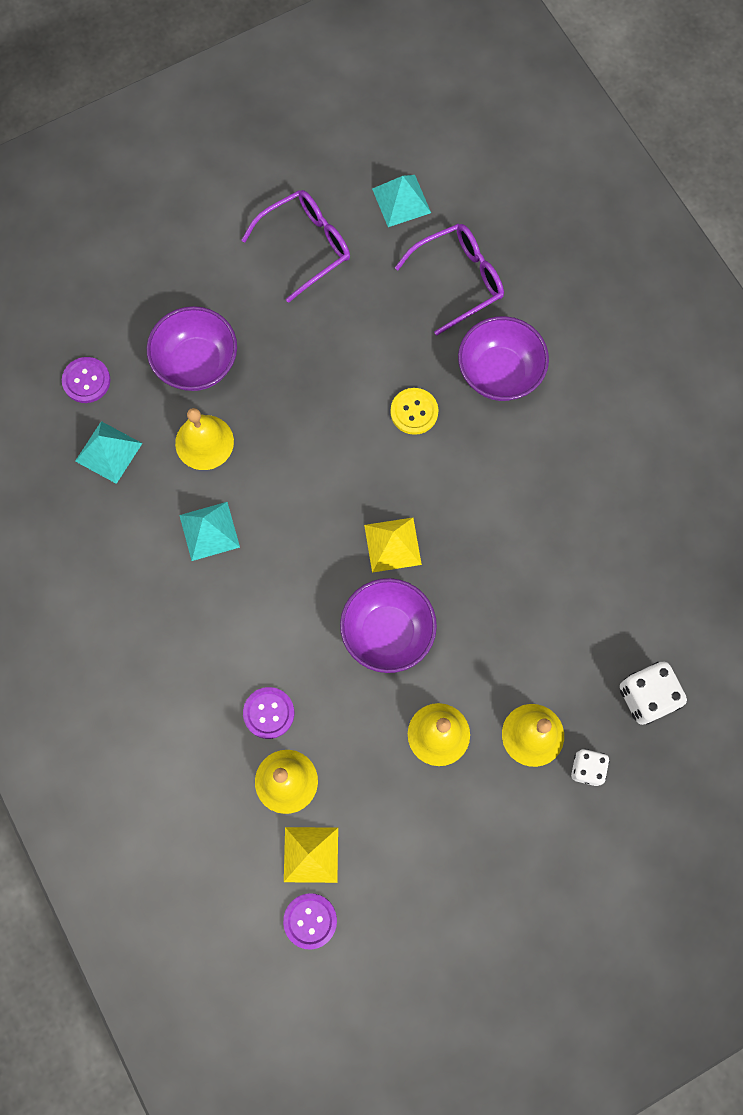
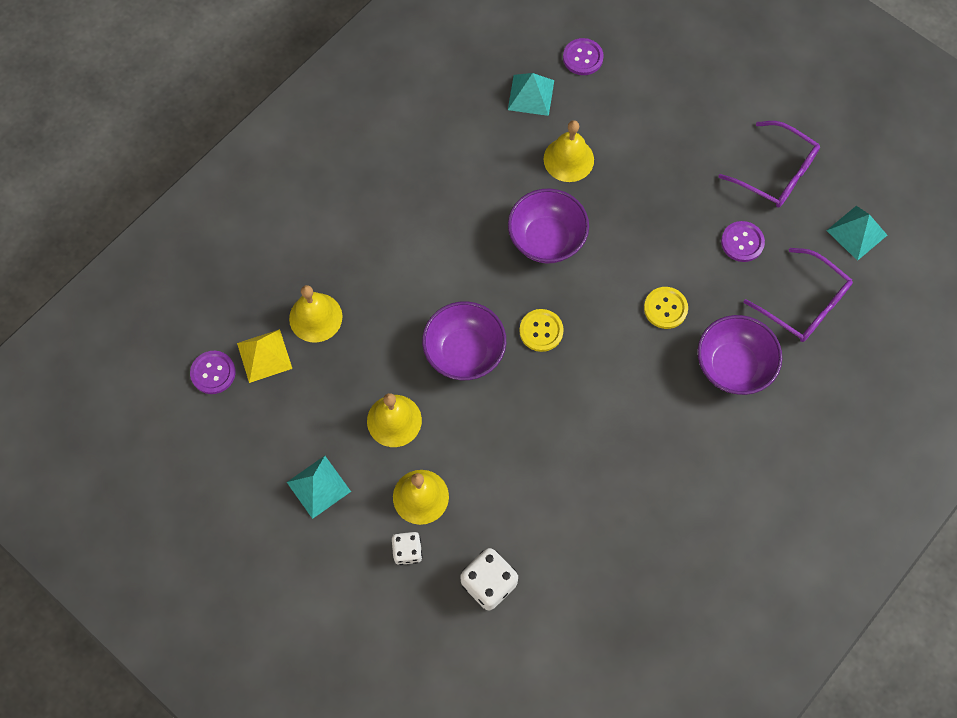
camera: 70 degrees right, 5 degrees down
(197, 363) = (633, 129): purple bowl -> purple bowl (546, 239)
(209, 531) = (496, 189): turquoise pyramid -> turquoise pyramid (318, 486)
(268, 713) = (365, 285): purple button -> purple button (742, 242)
(392, 544) = (541, 331): yellow pyramid -> yellow button

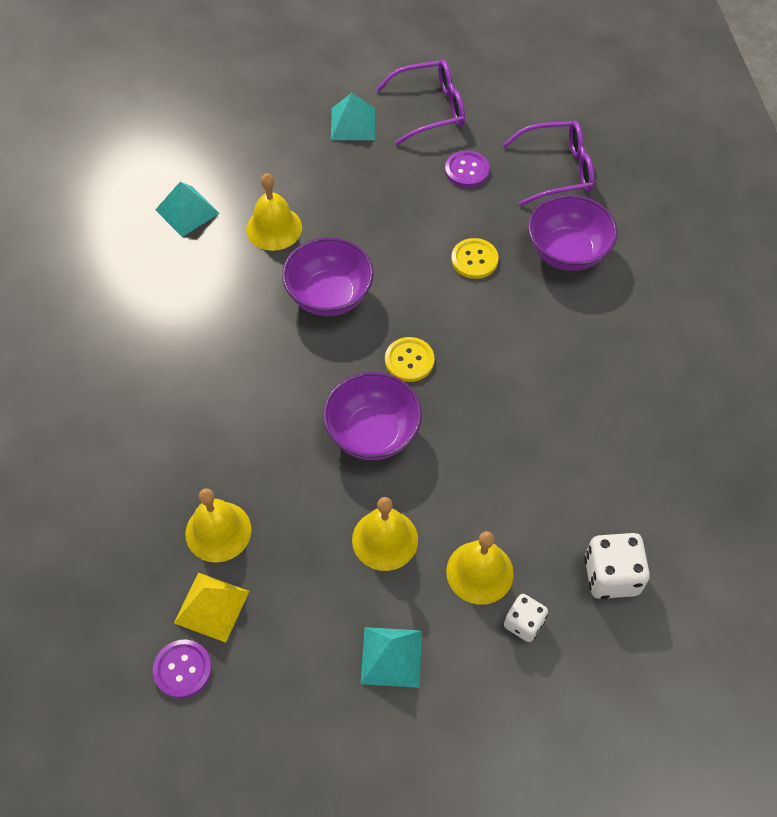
camera: 50 degrees left, 10 degrees down
(583, 58) = (195, 154): purple button -> none
(856, 232) = (529, 98): turquoise pyramid -> turquoise pyramid (353, 124)

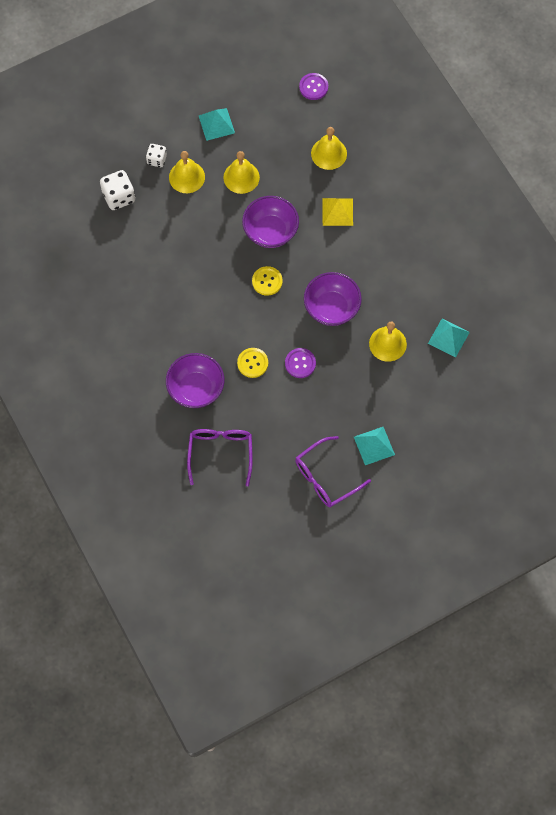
camera: 160 degrees right, 10 degrees up
(212, 606) = (314, 118): yellow pyramid -> yellow pyramid (337, 212)
(467, 170) = (281, 432): purple button -> purple button (300, 363)
(557, 170) = (220, 453): purple glasses -> purple glasses turned 120 degrees clockwise

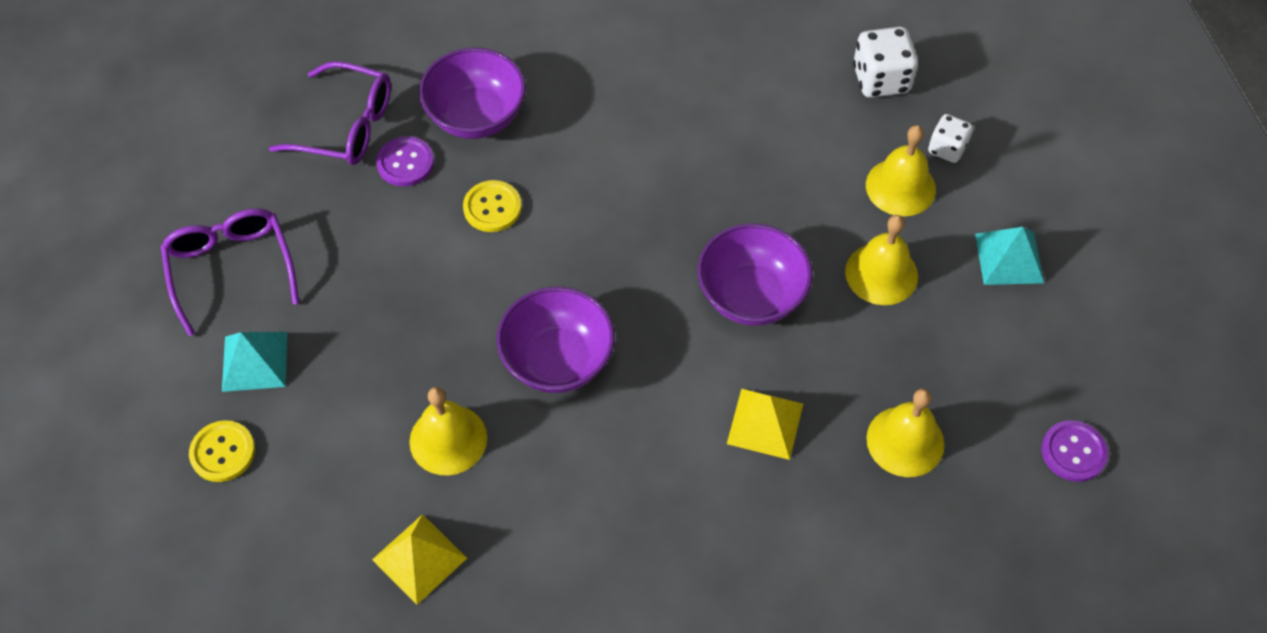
camera: 105 degrees right, 10 degrees down
(267, 281) = (647, 266): yellow button -> yellow button (223, 452)
(300, 363) = (463, 281): purple button -> purple button (405, 163)
(448, 337) = (419, 559): turquoise pyramid -> yellow pyramid

